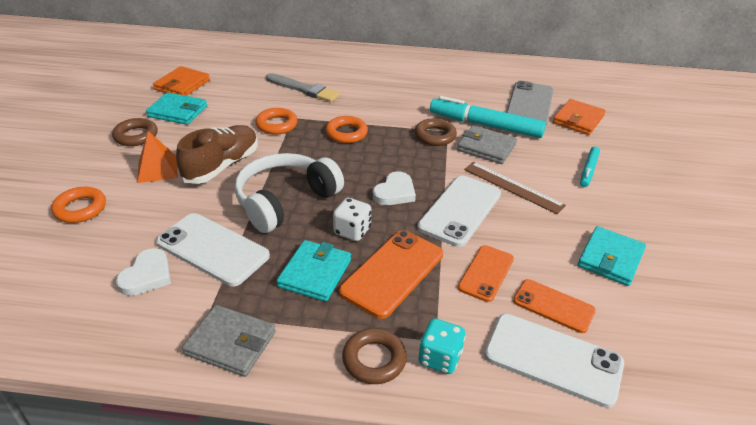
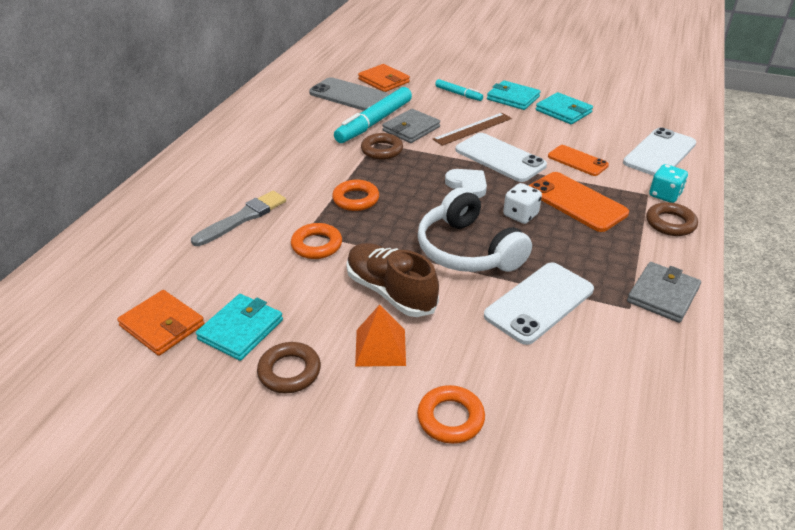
camera: 75 degrees left, 0 degrees up
(147, 275) = (577, 350): white heart -> none
(315, 273) = (576, 241): turquoise wallet -> turquoise wallet (513, 98)
(553, 306) = (611, 142): orange phone -> none

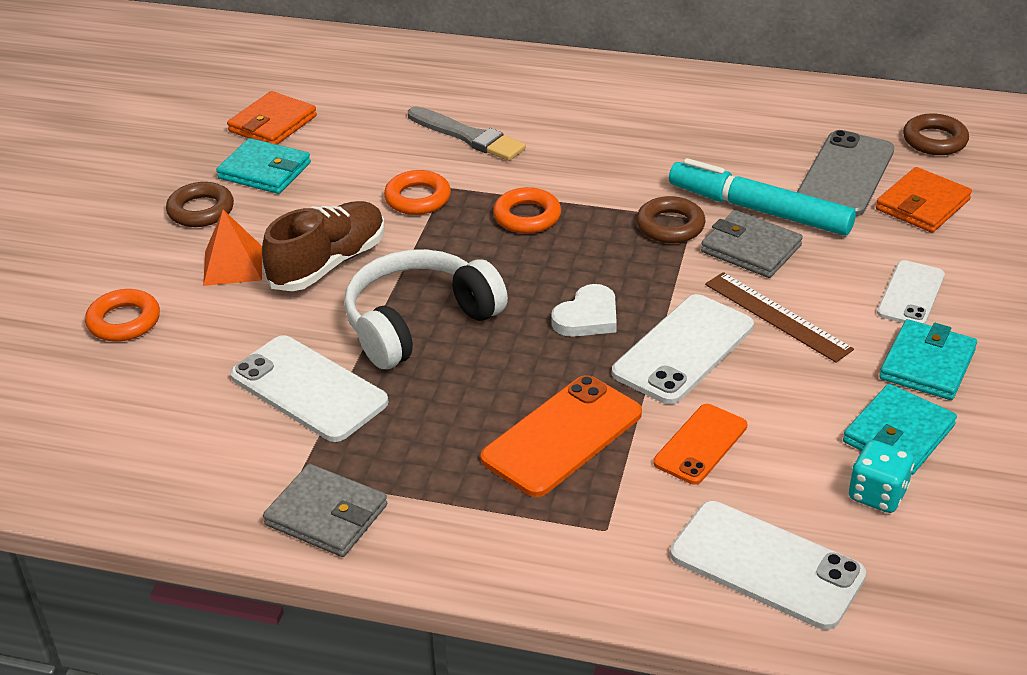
camera: 85 degrees right, 0 degrees up
(458, 94) = (911, 294): turquoise marker -> white phone
(520, 215) = (513, 373): white dice -> none
(664, 195) = (607, 553): turquoise dice -> turquoise dice (877, 494)
(670, 223) = (516, 548): brown ring -> brown ring (934, 140)

